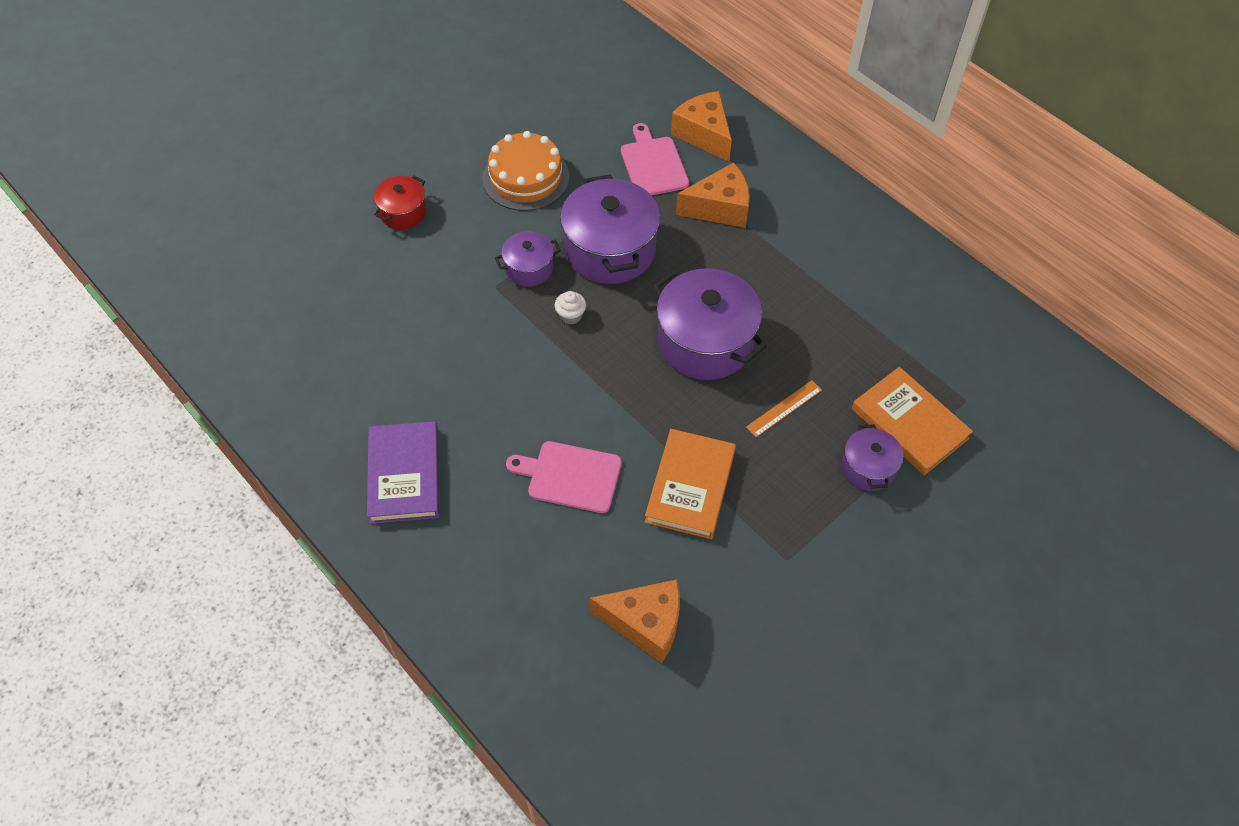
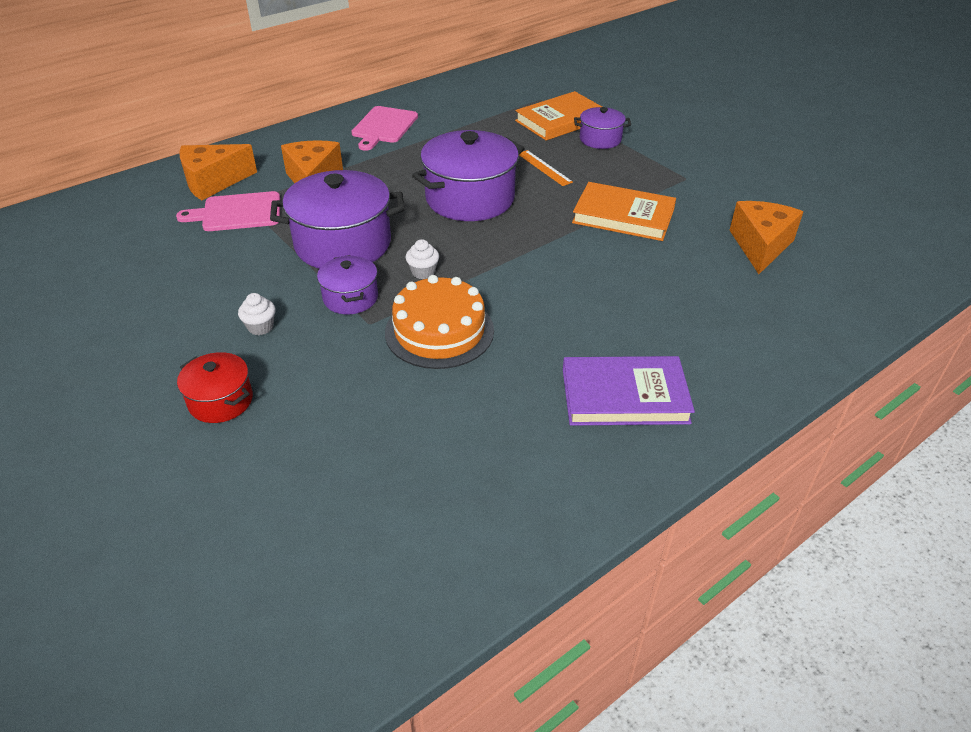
camera: 85 degrees left, 15 degrees down
(488, 216) = (260, 327): none -> white cupcake
(526, 177) = (212, 296): orange cake -> orange cake (439, 331)
(570, 476) = (618, 280): pink cutting board -> pink cutting board (383, 127)

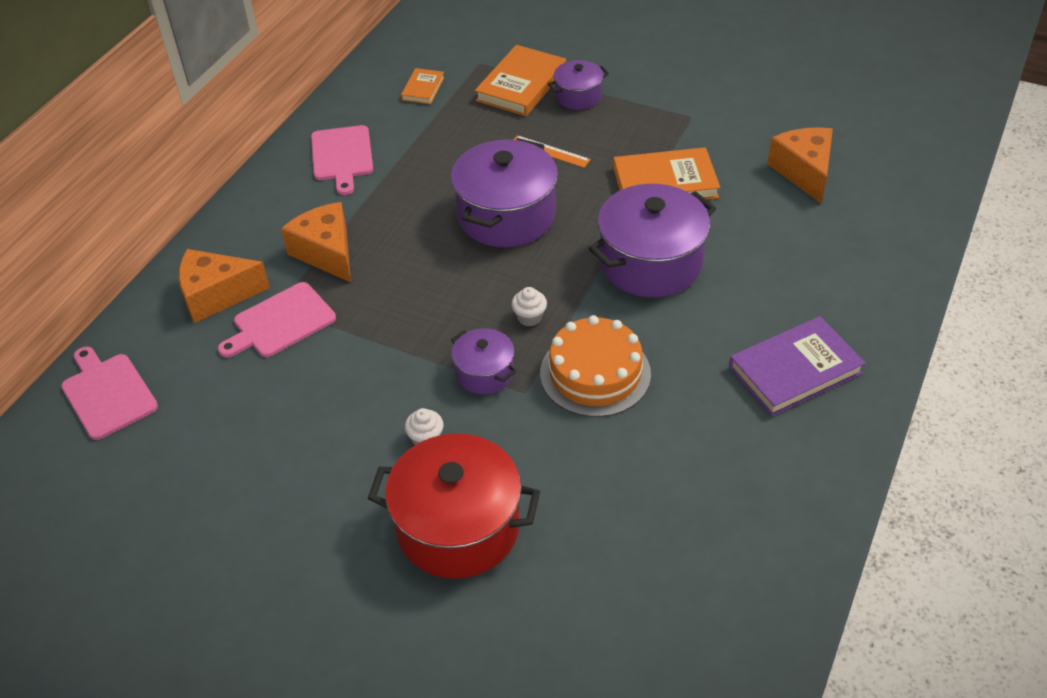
camera: 25 degrees left, 5 degrees up
(82, 216) = (107, 393): none -> pink cutting board
(213, 182) = (217, 295): orange cheese -> orange cheese turned 45 degrees clockwise
(221, 401) = (458, 527): red pot -> red pot, size x1.90
(343, 244) = (425, 317): purple pot -> purple pot (650, 263)
(482, 103) = (423, 88): none -> orange book

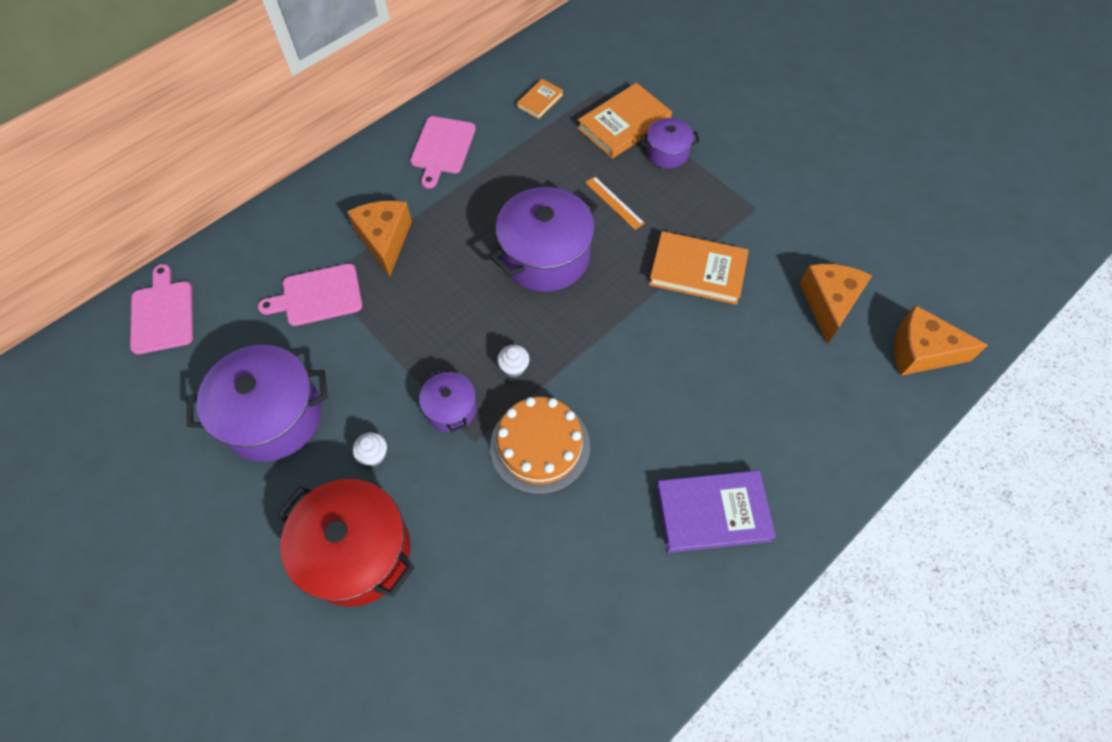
camera: 20 degrees right, 15 degrees up
(217, 295) = (283, 251): orange cheese -> orange cheese (921, 352)
(650, 263) = (643, 350): purple pot -> purple pot (273, 416)

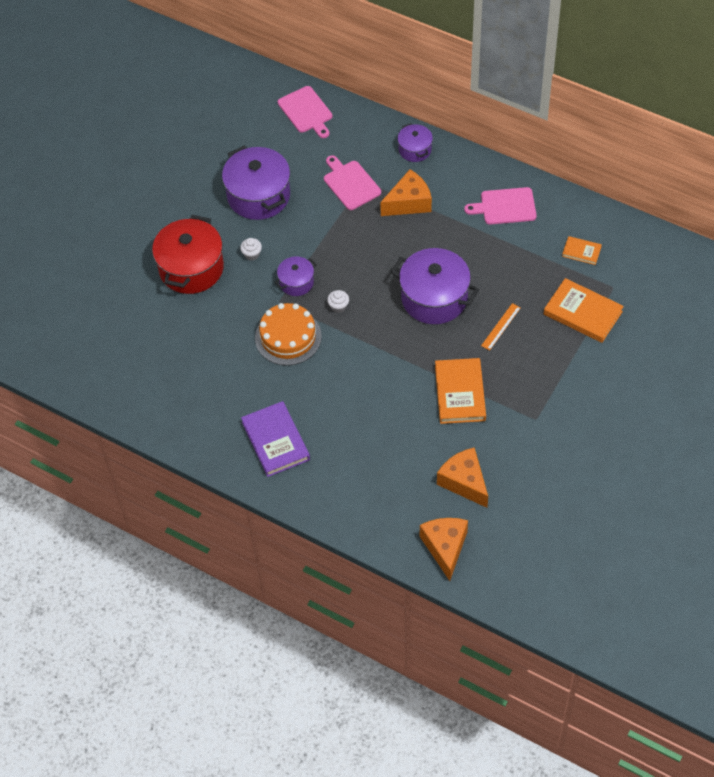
camera: 75 degrees right, 5 degrees down
(162, 313) = (306, 111): pink cutting board -> pink cutting board turned 90 degrees clockwise
(667, 152) = (566, 348): purple pot -> purple pot (415, 150)
(829, 304) = (464, 482): orange cheese -> orange cheese turned 120 degrees counterclockwise

